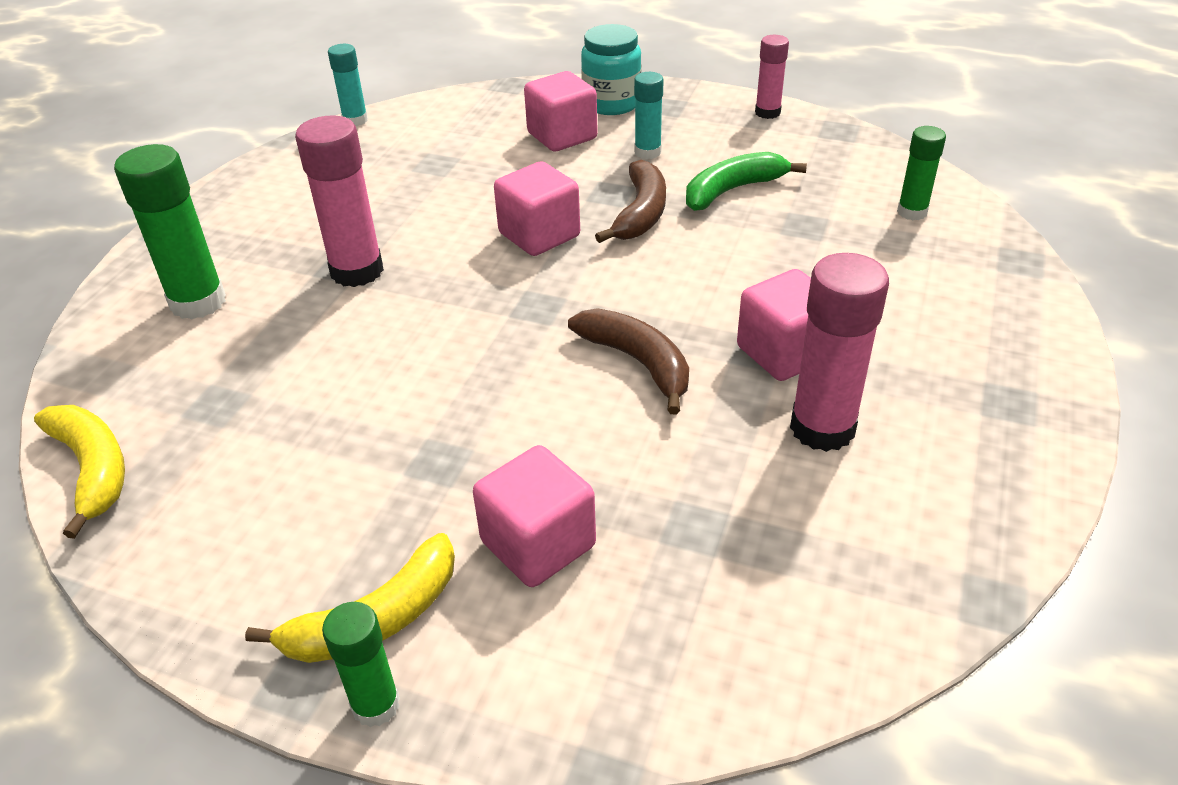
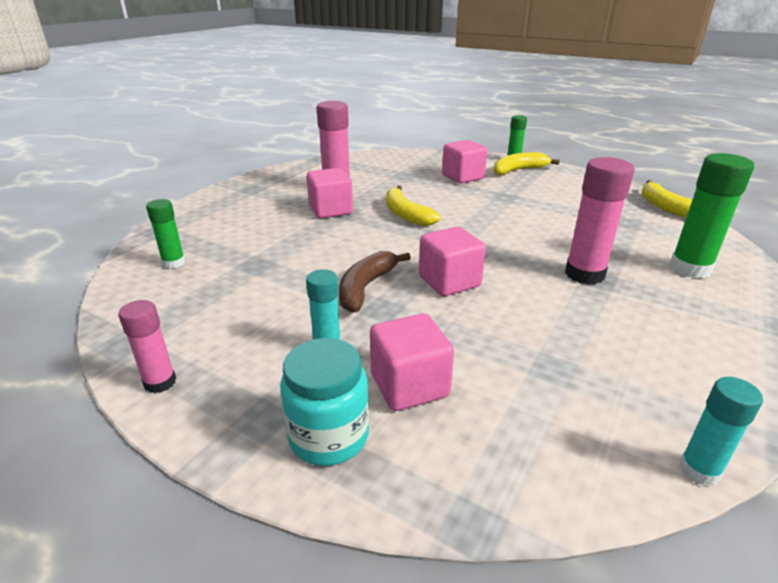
camera: 170 degrees left, 10 degrees down
(638, 363) = (405, 214): brown banana -> yellow banana
(733, 190) = (281, 296): green banana -> none

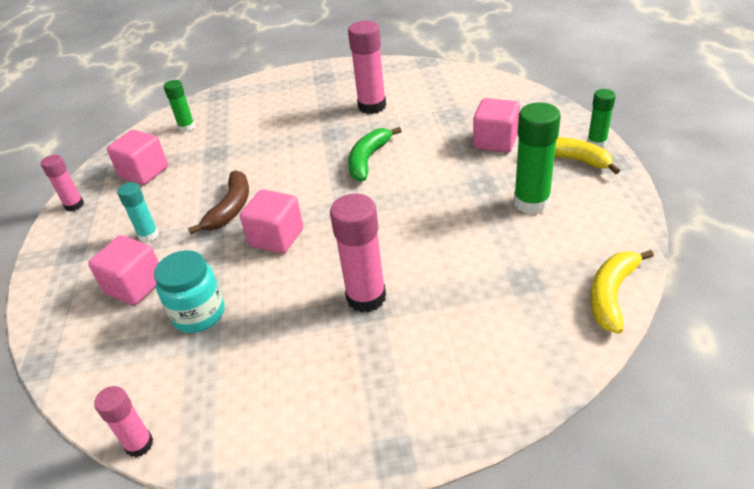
camera: 55 degrees right, 10 degrees up
(329, 436) = (71, 283): turquoise jar -> turquoise jar (199, 314)
(331, 210) = (330, 127): pink cube -> pink cube (144, 172)
(366, 287) = (230, 209): brown banana -> brown banana turned 120 degrees clockwise
(405, 214) = (368, 159): yellow banana -> green banana
(690, 268) = (457, 358): green glue stick -> green glue stick (531, 202)
(699, 470) = (139, 444): turquoise glue stick -> pink glue stick

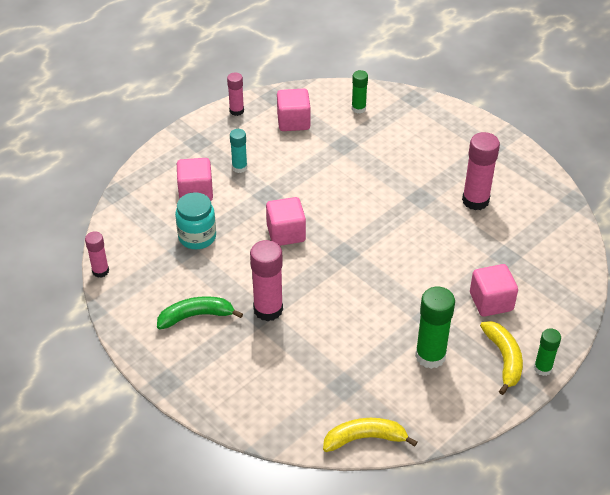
camera: 50 degrees right, 5 degrees up
(230, 209) = (294, 192): brown banana -> none
(368, 159) = (405, 235): green banana -> green banana (196, 316)

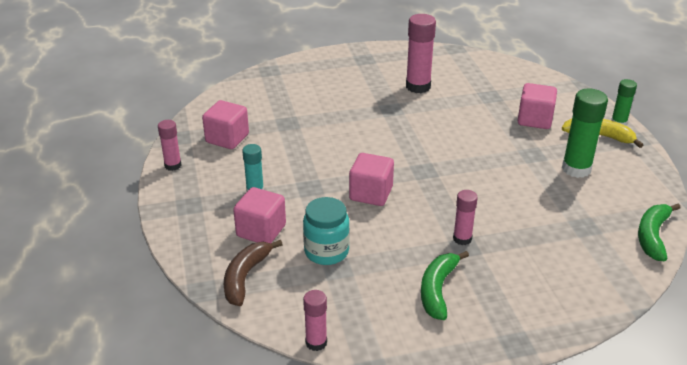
camera: 60 degrees left, 10 degrees down
(141, 207) = (245, 277): none -> brown banana
(268, 309) = (462, 239): pink glue stick -> pink glue stick, size x0.59
(358, 108) = (251, 100): green glue stick -> none
(365, 438) = (652, 236): yellow banana -> green banana

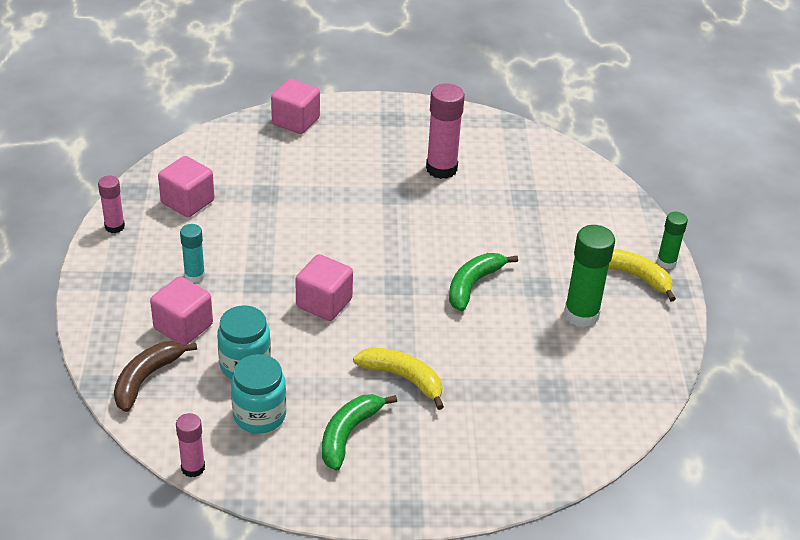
camera: 10 degrees right, 5 degrees up
(356, 289) = (259, 415): none -> turquoise jar
(462, 239) = (403, 378): pink glue stick -> yellow banana
(534, 120) = (564, 239): pink cube -> pink cube (296, 121)
(652, 236) = (627, 417): green banana -> green banana (473, 285)

